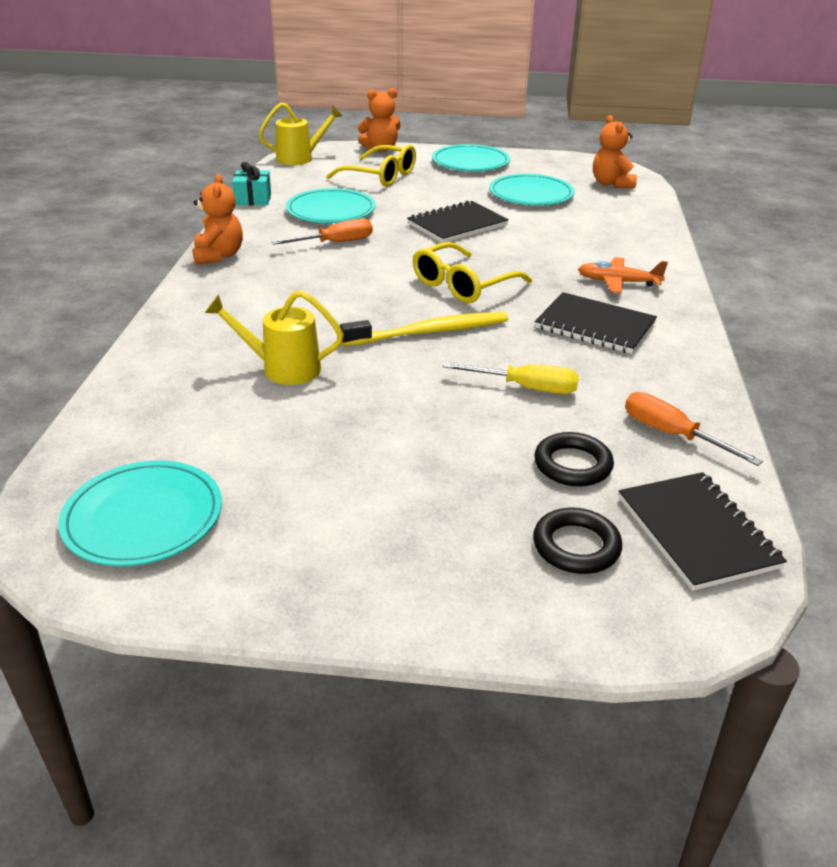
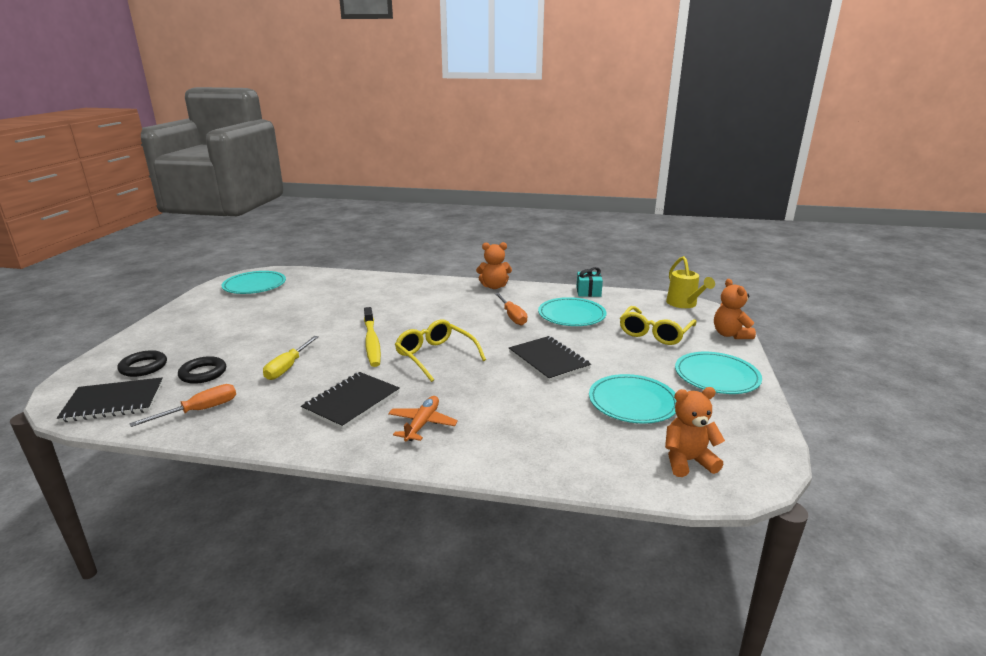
camera: 95 degrees right, 10 degrees down
(282, 368) = (351, 305): yellow watering can -> none

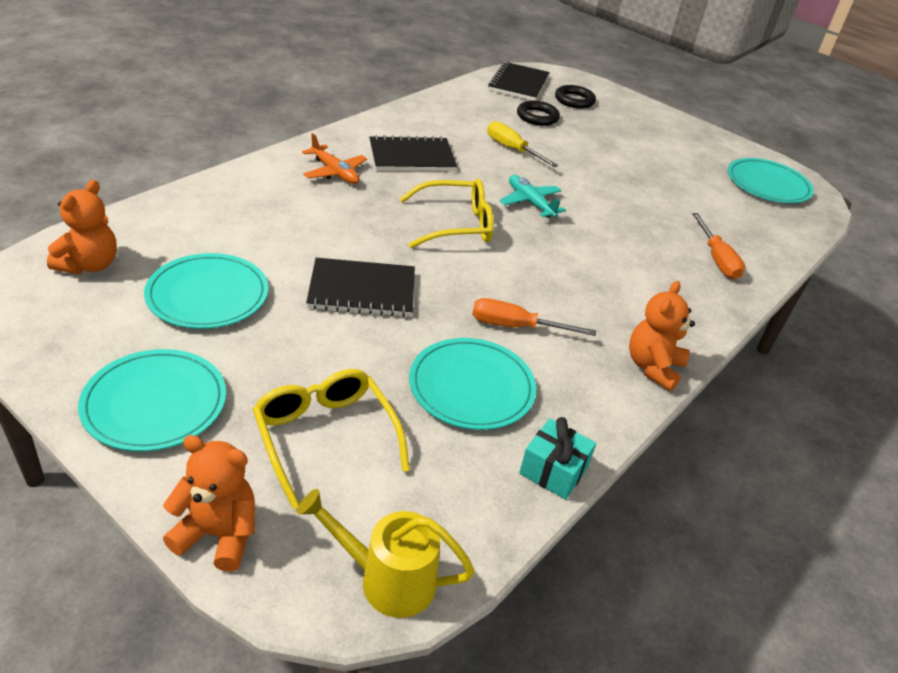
camera: 115 degrees right, 15 degrees up
(200, 410) = (470, 104): orange screwdriver -> orange screwdriver (717, 259)
(352, 402) = (411, 157): black notebook -> black notebook turned 75 degrees counterclockwise
(372, 342) = (530, 202): yellow toothbrush -> turquoise plane

